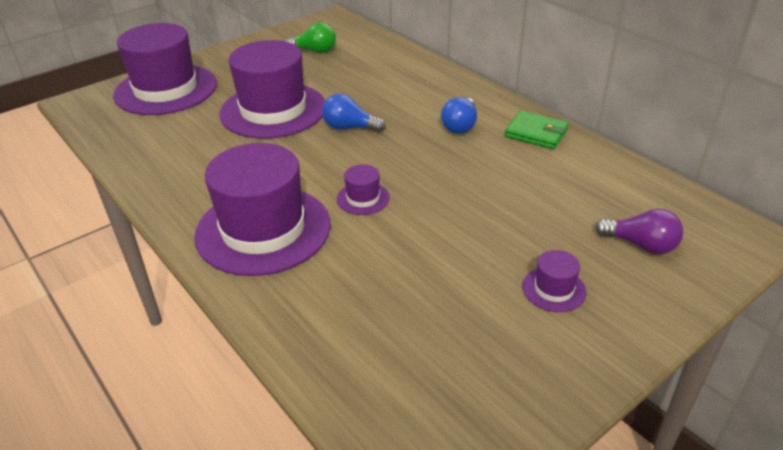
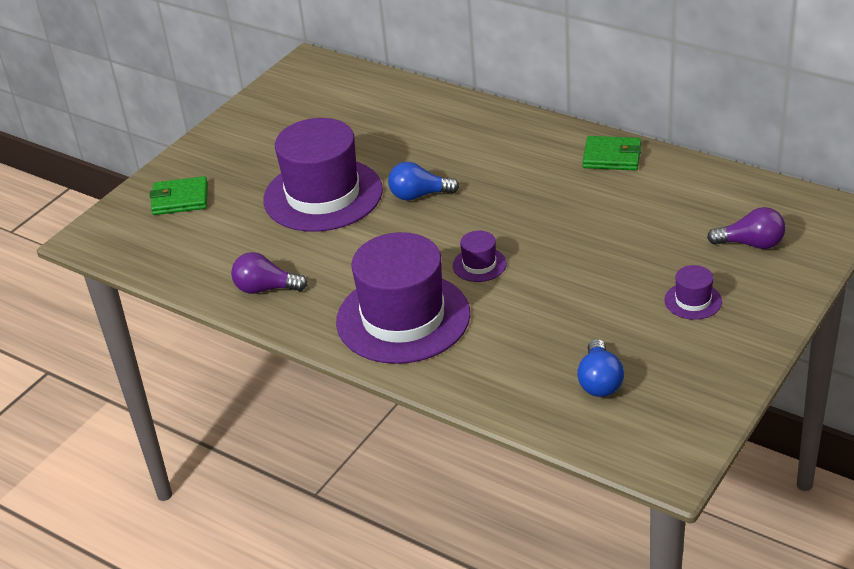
camera: 15 degrees left, 0 degrees up
(166, 89) = (180, 199): purple hat -> green wallet
(170, 173) = (265, 289): none -> purple light bulb
(314, 51) = (318, 112): green light bulb -> none
(460, 126) = (532, 166): blue light bulb -> blue light bulb (599, 381)

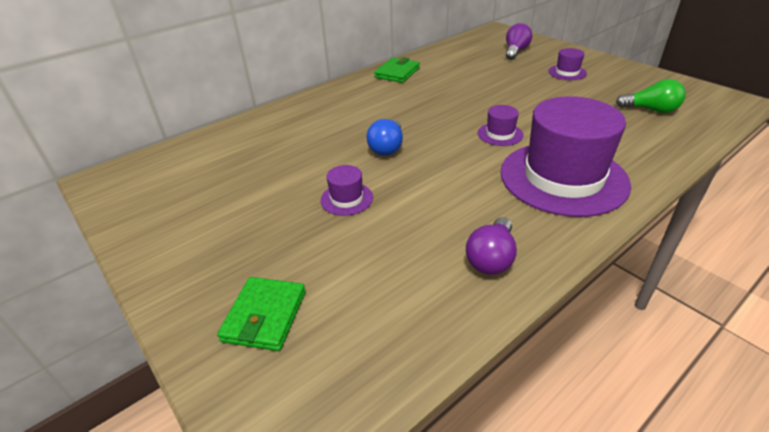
camera: 75 degrees left, 0 degrees up
(323, 195) = (346, 199): purple hat -> purple hat, size x0.42
(599, 381) = (651, 110): blue light bulb -> green light bulb

